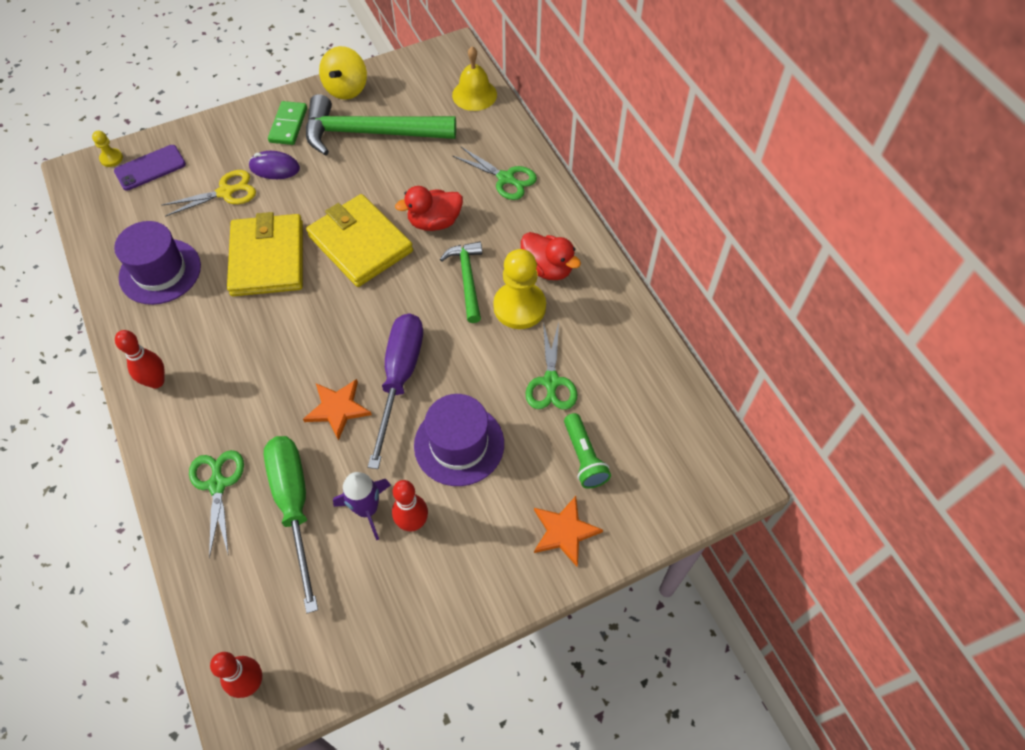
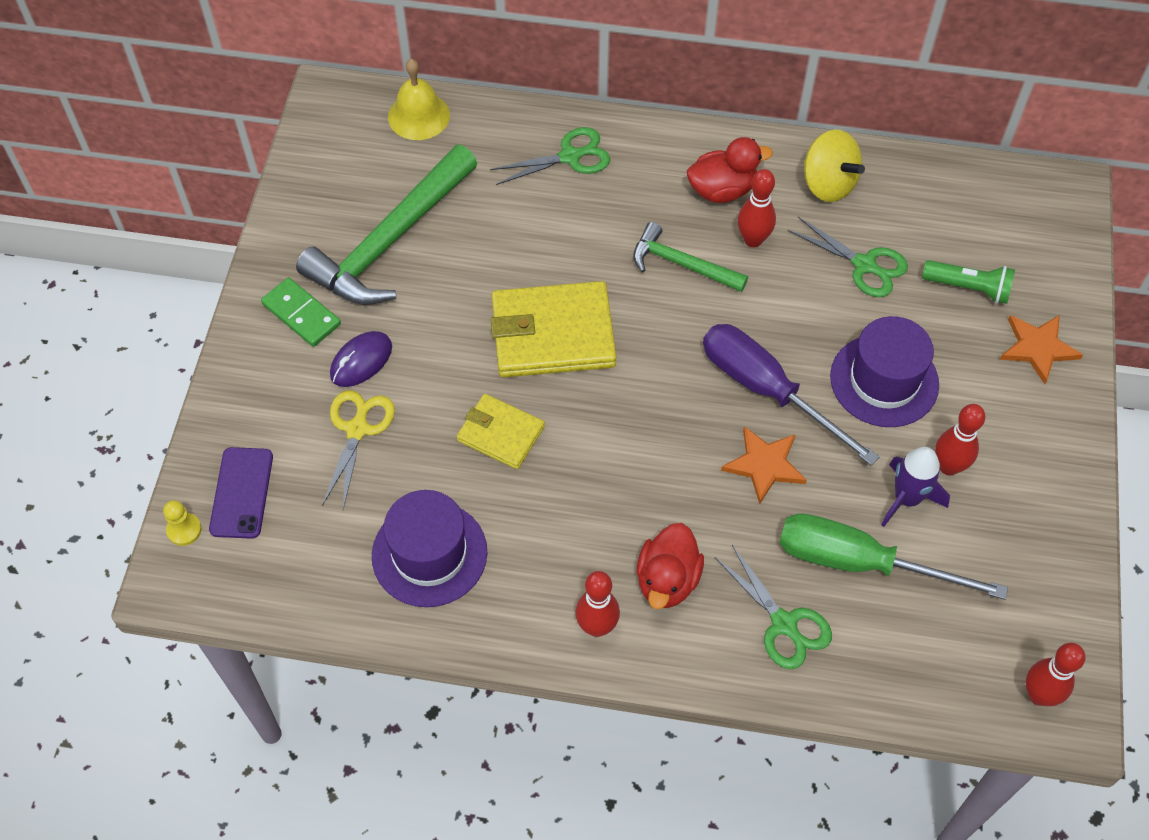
camera: 55 degrees left, 0 degrees up
(217, 485) = (784, 624): green scissors -> green scissors turned 150 degrees counterclockwise
(267, 258) = (500, 434): yellow wallet -> yellow wallet, size x0.58
(346, 89) = (294, 228): yellow spinning top -> yellow spinning top (828, 184)
(434, 222) = (578, 251): red duck -> red duck (667, 580)
(519, 307) = (753, 240): yellow pawn -> red bowling pin

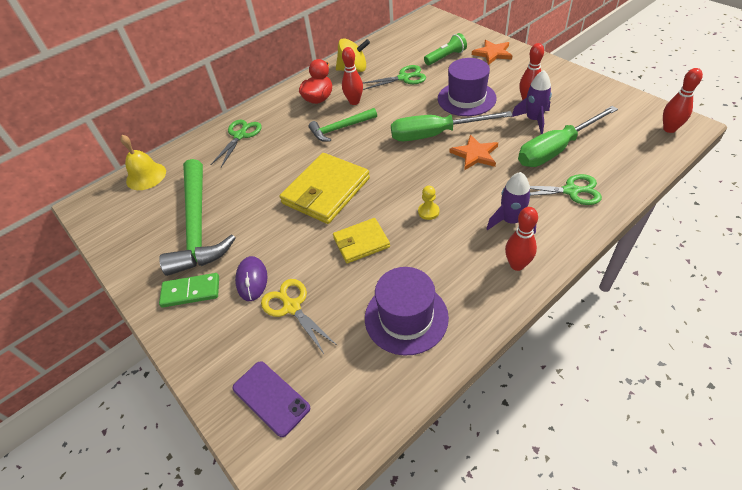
camera: 45 degrees left, 10 degrees down
(184, 530) = (263, 453): yellow pawn -> yellow pawn (428, 211)
(667, 580) = (511, 221): red duck -> purple rocket
(766, 390) = (435, 134): purple screwdriver -> green screwdriver

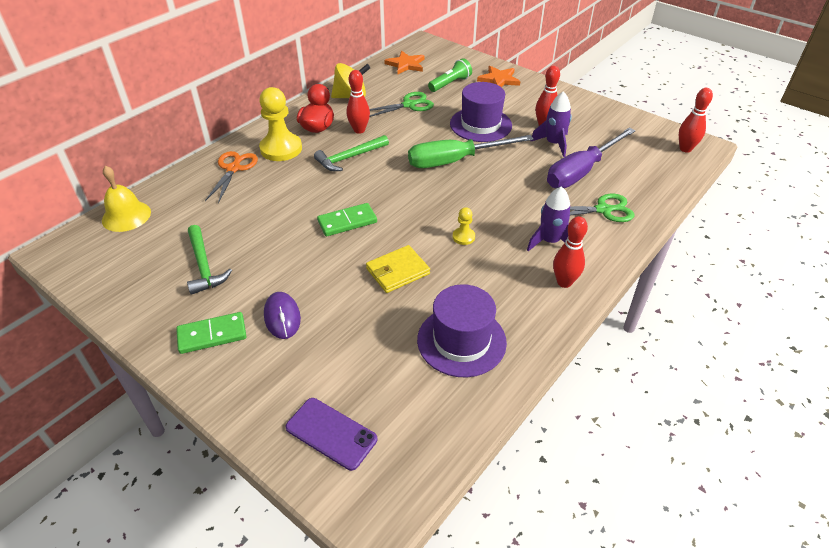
camera: 15 degrees left, 5 degrees down
(197, 226) = (204, 266): green hammer -> green hammer, size x0.55
(240, 136) = (233, 169): green scissors -> orange scissors
(283, 118) = (281, 149): none -> yellow pawn
(292, 307) = (334, 341): yellow scissors -> none
(326, 191) = (347, 222): yellow wallet -> green domino
(475, 154) = (500, 179): orange star -> orange star (406, 64)
(556, 149) = (581, 171): green screwdriver -> purple screwdriver

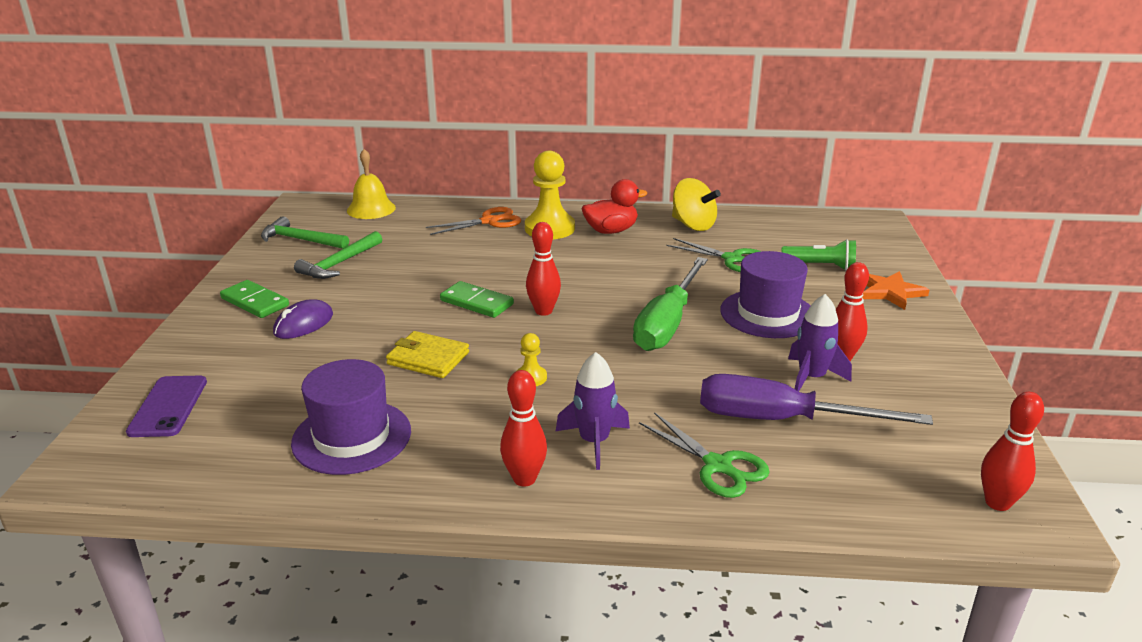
camera: 55 degrees right, 15 degrees down
(349, 158) = (583, 264): green hammer -> green hammer (301, 240)
(359, 130) = (640, 251): red bowling pin -> red bowling pin (543, 311)
(406, 64) = (810, 229): orange star -> none
(455, 161) = (667, 323): green screwdriver -> green screwdriver turned 105 degrees counterclockwise

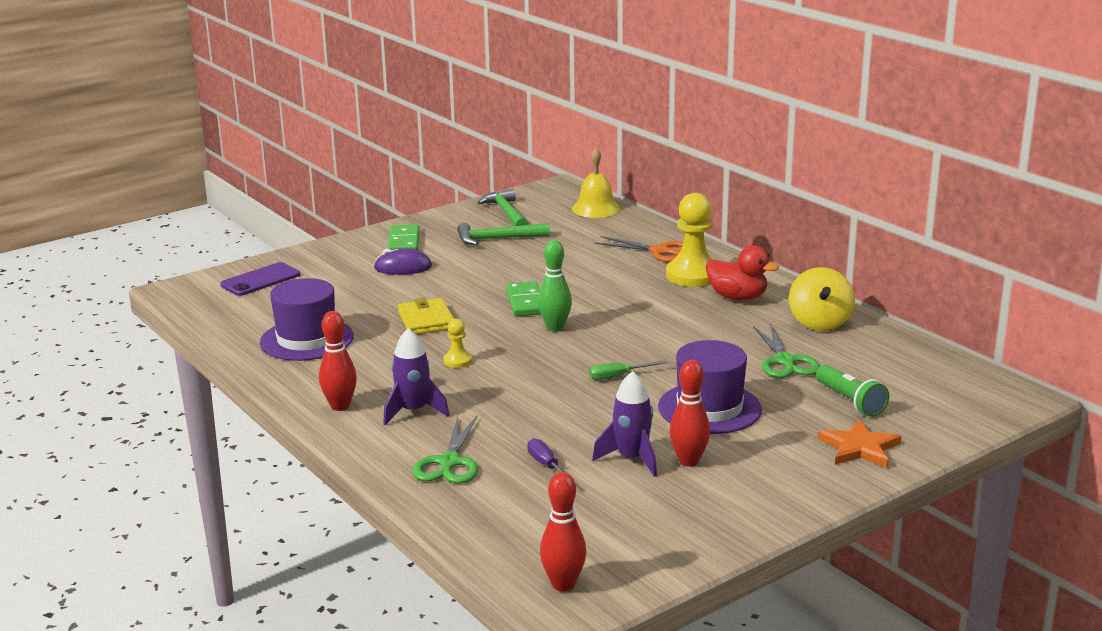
camera: 50 degrees right, 5 degrees down
(543, 311) = (555, 328): red bowling pin -> green bowling pin
(667, 323) = (618, 376): green screwdriver -> green screwdriver, size x0.42
(781, 420) = (547, 466): purple screwdriver -> purple screwdriver, size x0.42

